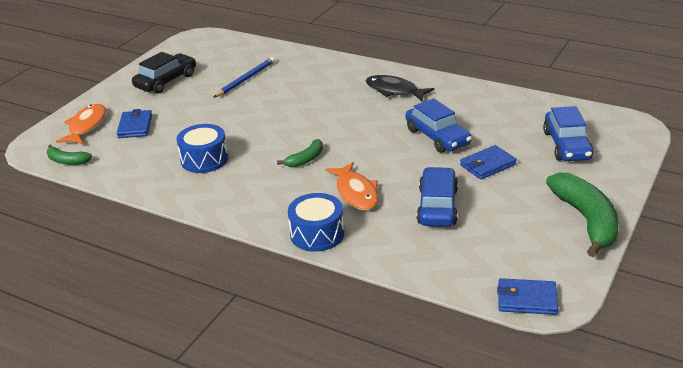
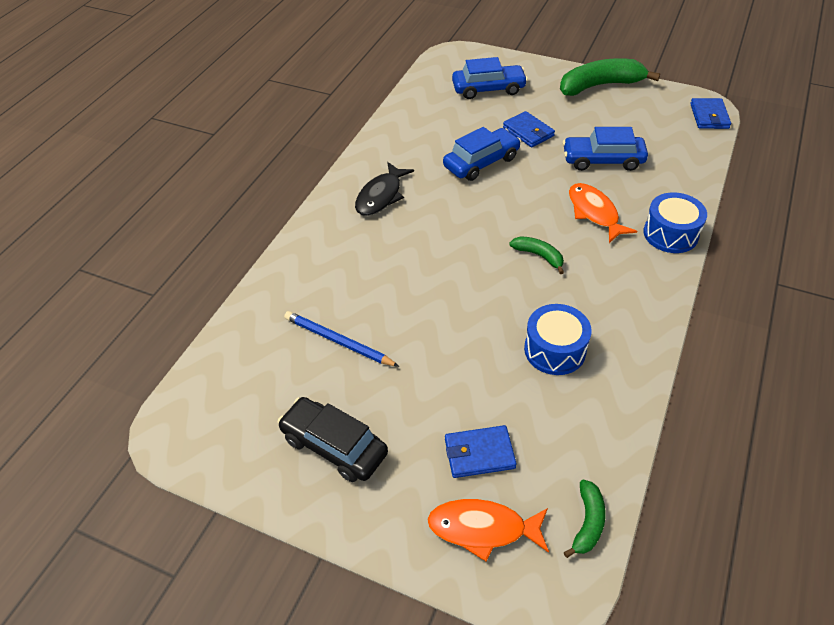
camera: 95 degrees left, 15 degrees up
(356, 193) = (594, 213): orange fish -> orange fish turned 90 degrees counterclockwise

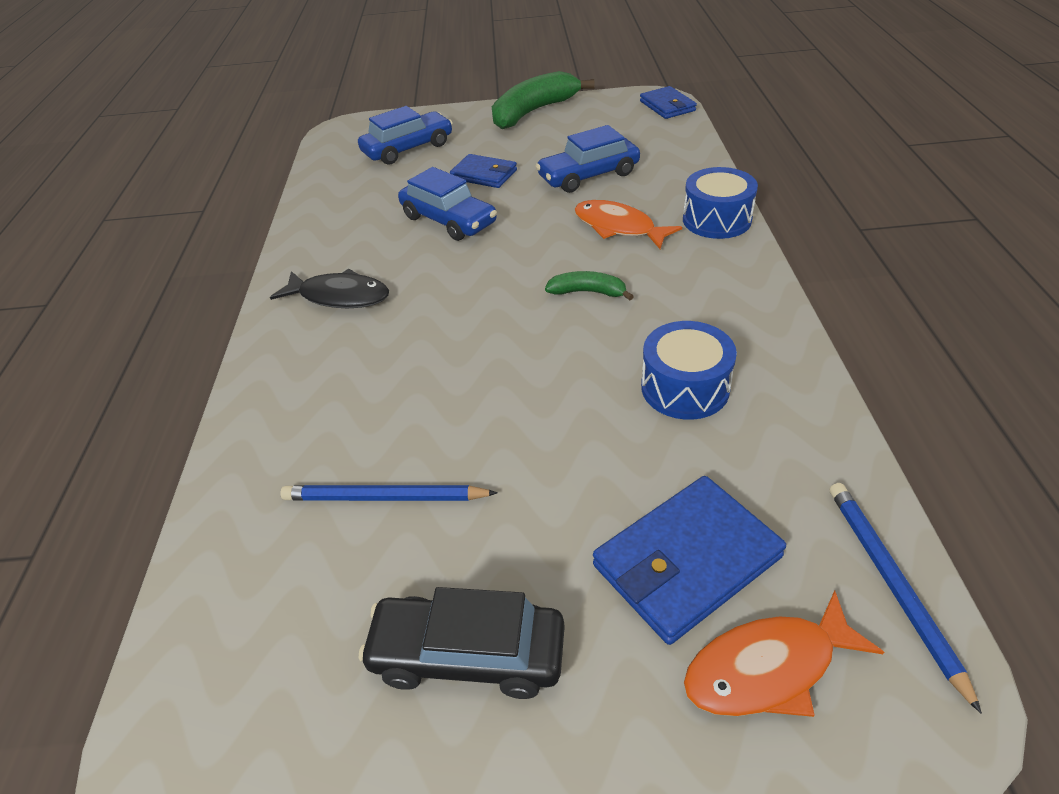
camera: 25 degrees left, 5 degrees down
(381, 196) = (340, 296): black fish -> black fish turned 75 degrees counterclockwise
(479, 453) = (686, 561): blue wallet -> blue wallet, size x1.55
(481, 162) = (449, 220): blue car -> blue car turned 105 degrees clockwise
(587, 522) = (892, 585): green banana -> blue pencil

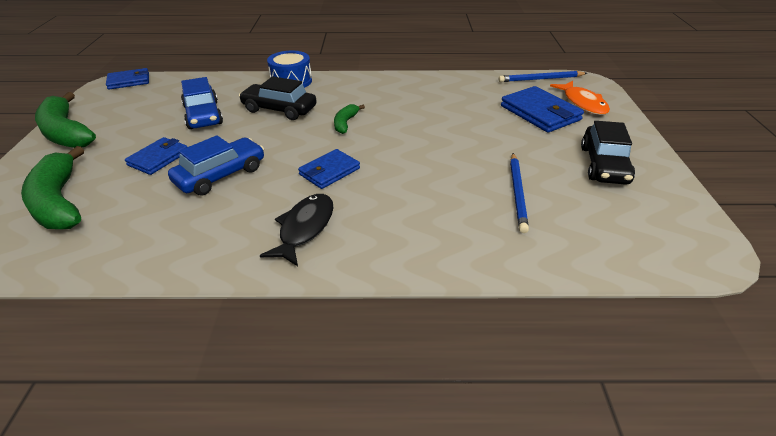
camera: 90 degrees left, 5 degrees down
(408, 149) = (59, 202): blue car -> green banana
(454, 297) = (329, 171): none -> blue wallet
(618, 227) = (279, 109): orange fish -> black car
(685, 387) = (435, 103): blue drum -> none

